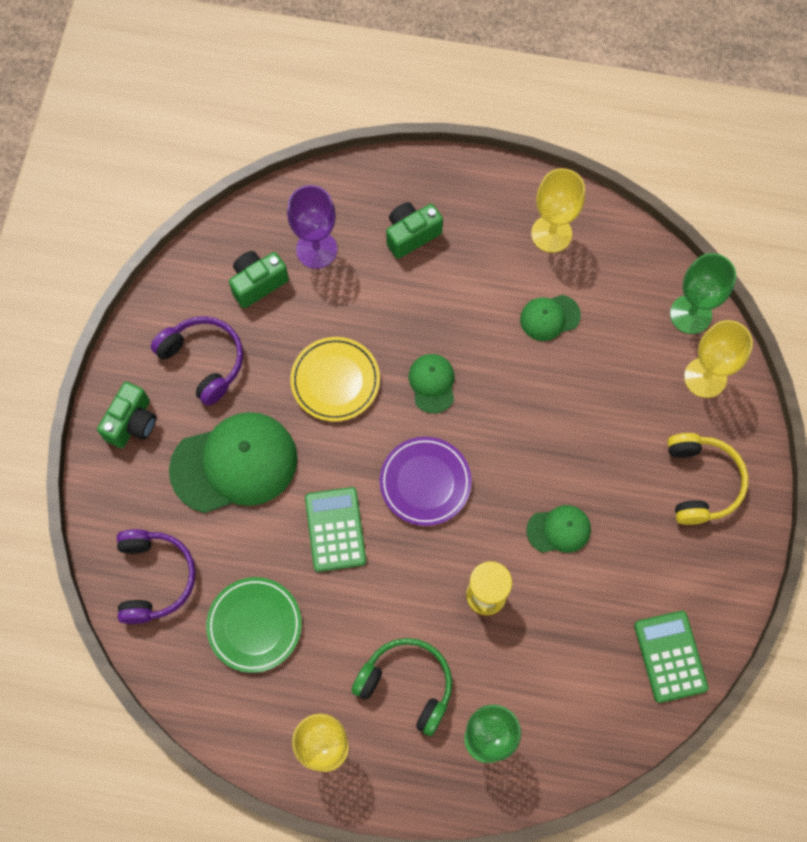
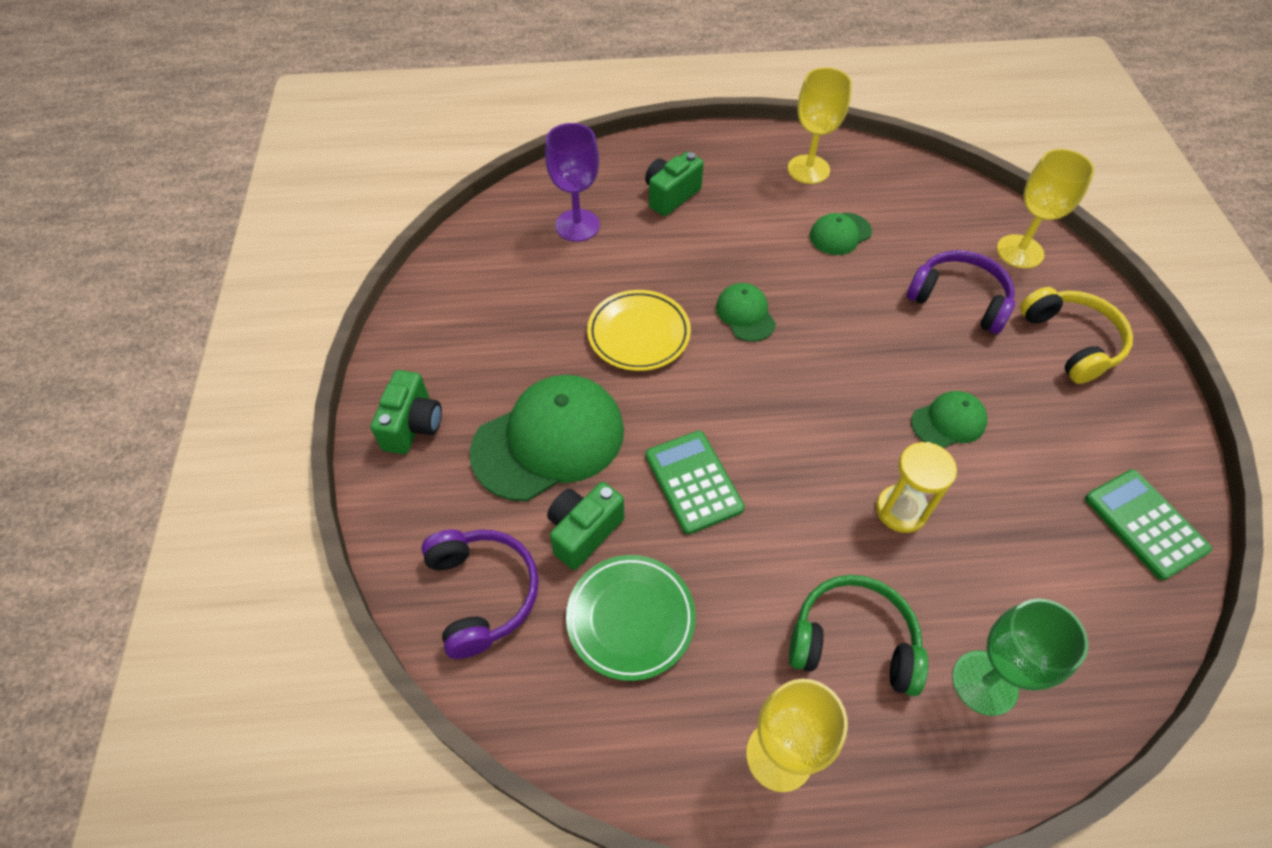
camera: 15 degrees left, 15 degrees down
(204, 361) = (483, 346): purple headphones -> purple headphones (959, 299)
(258, 283) = (524, 265): green camera -> green camera (583, 532)
(425, 482) = (778, 409): purple plate -> none
(690, 314) = (975, 204): green goblet -> none

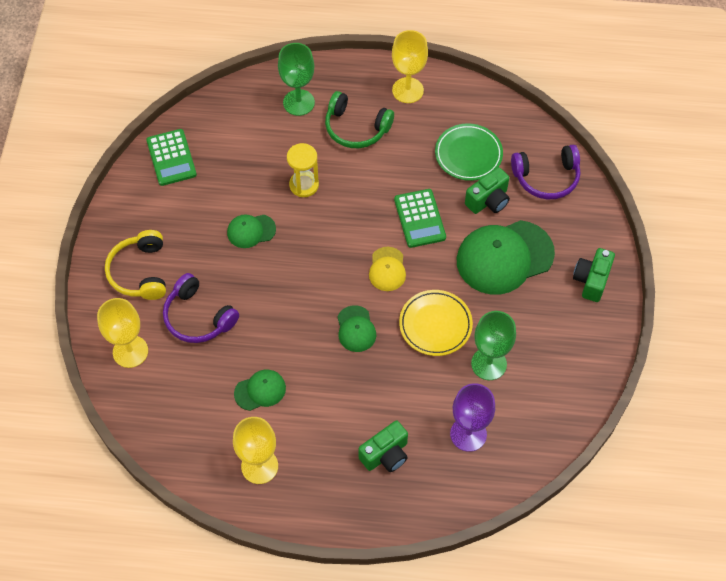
camera: 170 degrees left, 5 degrees up
(482, 593) = (546, 178): purple headphones -> purple headphones turned 90 degrees counterclockwise
(560, 299) = (488, 364): none -> green goblet
(724, 396) = (387, 269): none -> yellow cap

